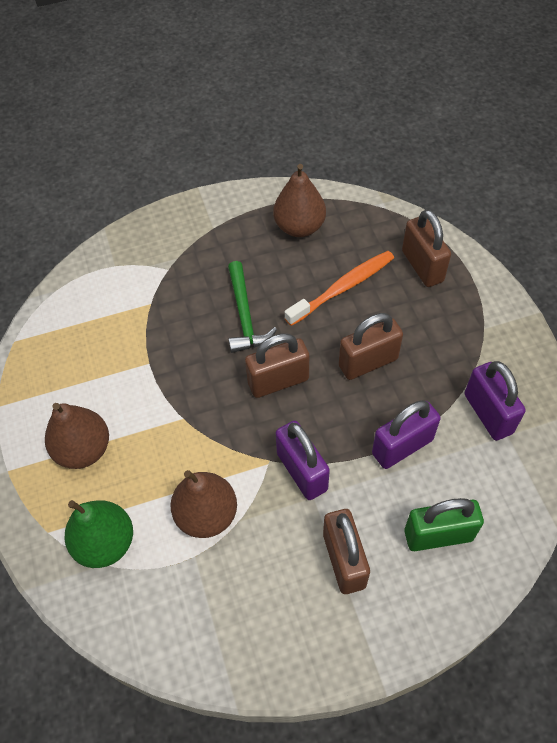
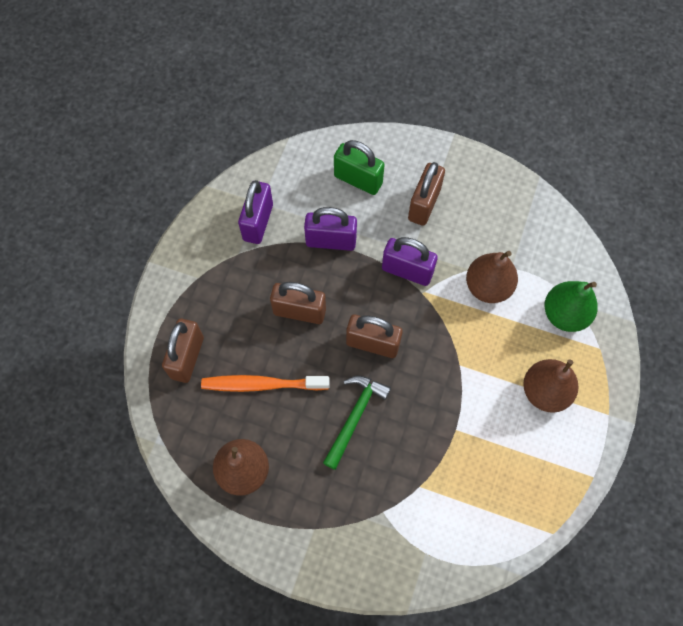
camera: 145 degrees left, 10 degrees up
(302, 471) = (407, 271): purple padlock -> purple padlock turned 75 degrees counterclockwise

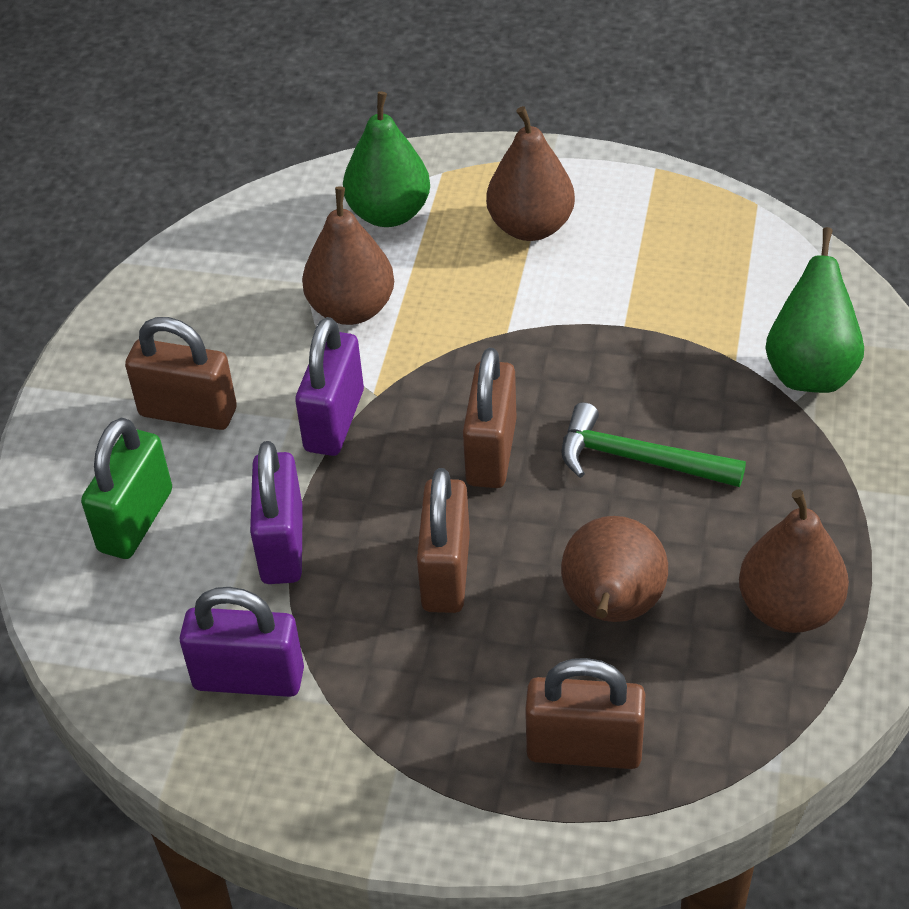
camera: 95 degrees left, 20 degrees down
(262, 384) = (611, 608): orange toothbrush -> brown pear
(404, 527) = (810, 371): none -> green pear

